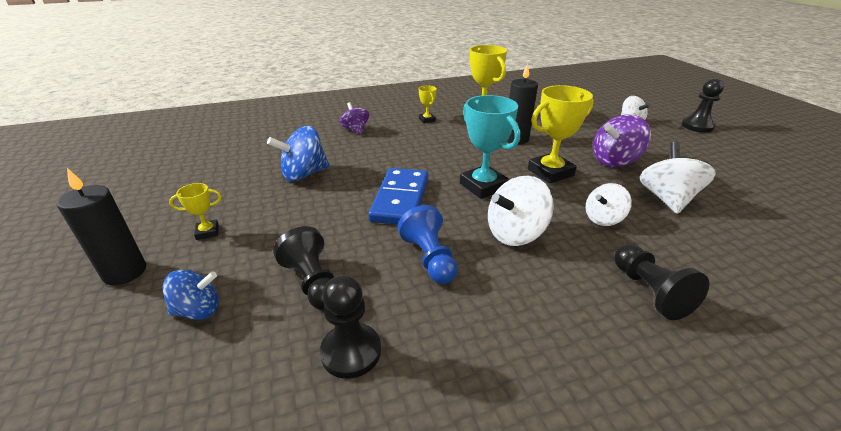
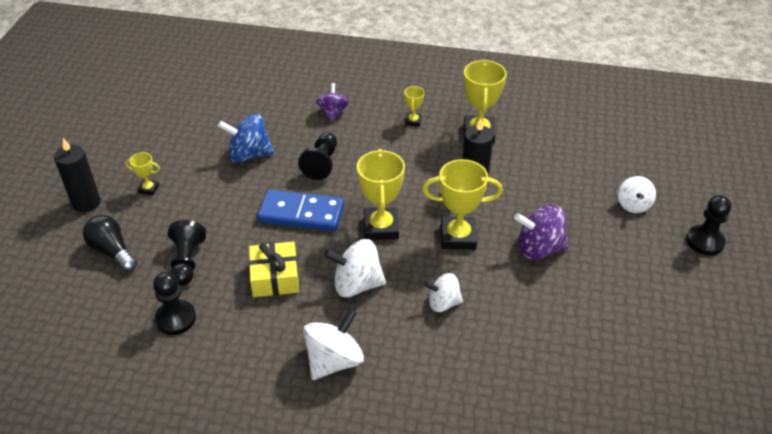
camera: 30 degrees right, 10 degrees up
(198, 310) = (112, 251): blue spinning top -> black light bulb
(400, 199) = (301, 213): blue domino -> blue domino turned 60 degrees clockwise
(429, 258) = (275, 277): blue pawn -> yellow gift
(483, 186) = (381, 227): turquoise trophy -> yellow trophy
(649, 291) = (398, 372): black pawn -> black pawn (321, 163)
(667, 199) = (528, 310): white spinning top -> white spinning top (334, 361)

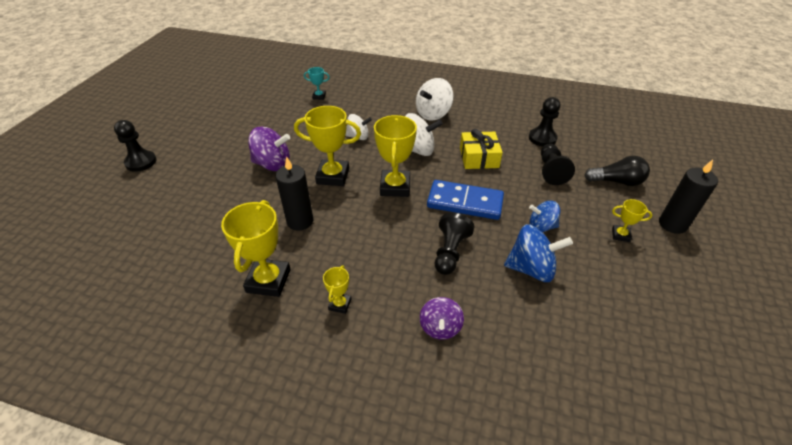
camera: 175 degrees left, 0 degrees up
(112, 251) = (616, 181): black light bulb -> black light bulb turned 45 degrees counterclockwise
(225, 192) = (541, 226): none -> blue spinning top
(535, 393) = (319, 96): none -> turquoise trophy
(633, 205) = (169, 192): white spinning top -> none

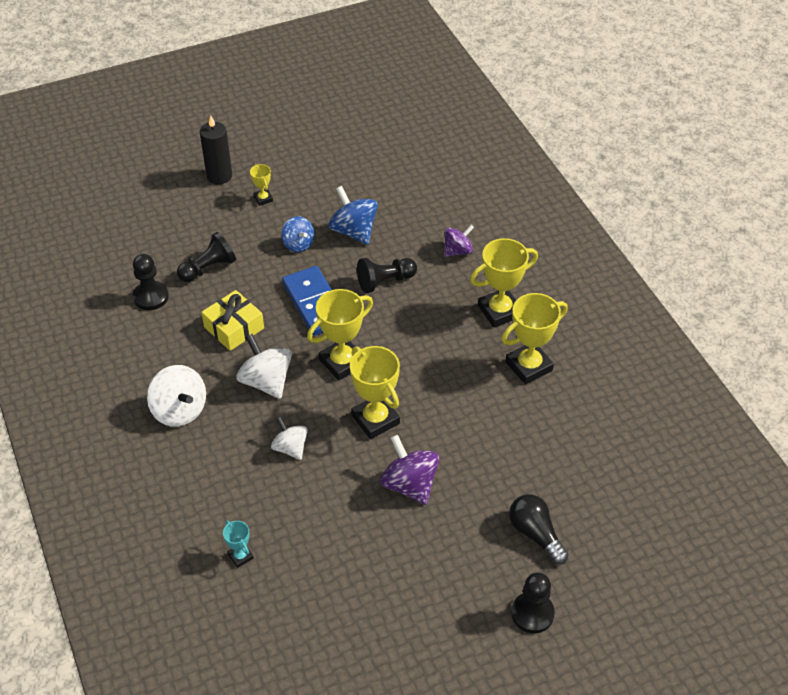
camera: 130 degrees left, 5 degrees up
(300, 221) = (455, 397): black candle -> none
(340, 304) = (499, 311): yellow trophy -> yellow trophy, size x2.01
(433, 114) = (179, 410): white spinning top -> white spinning top turned 45 degrees clockwise
(616, 181) = (185, 222): black light bulb -> black light bulb (535, 534)

